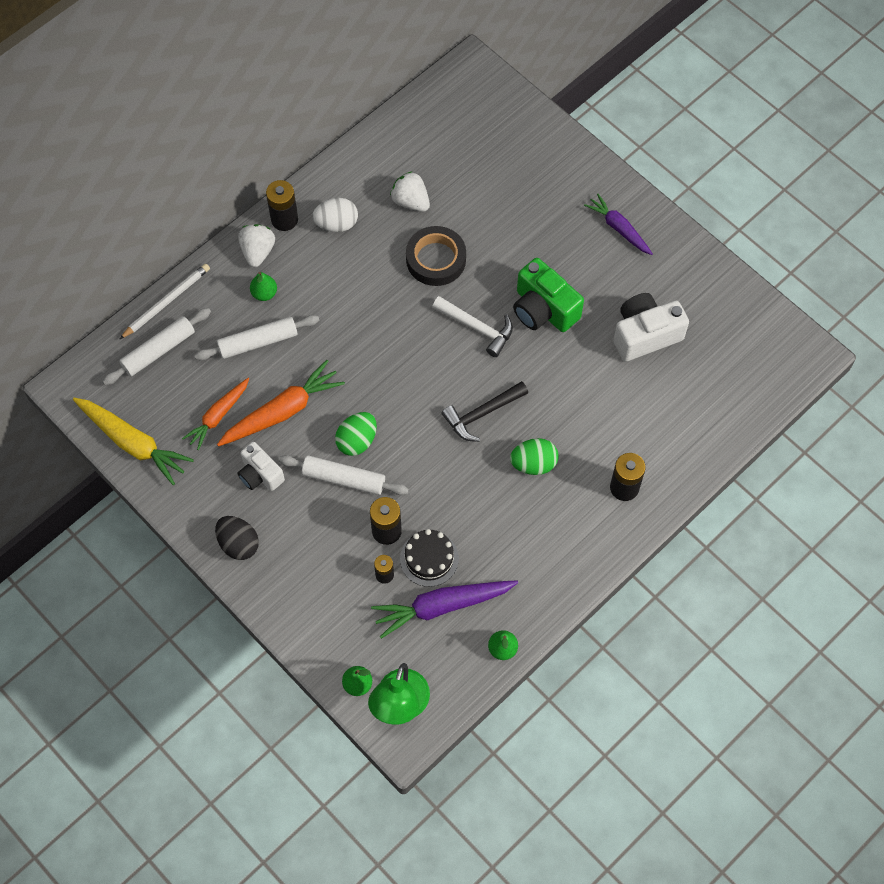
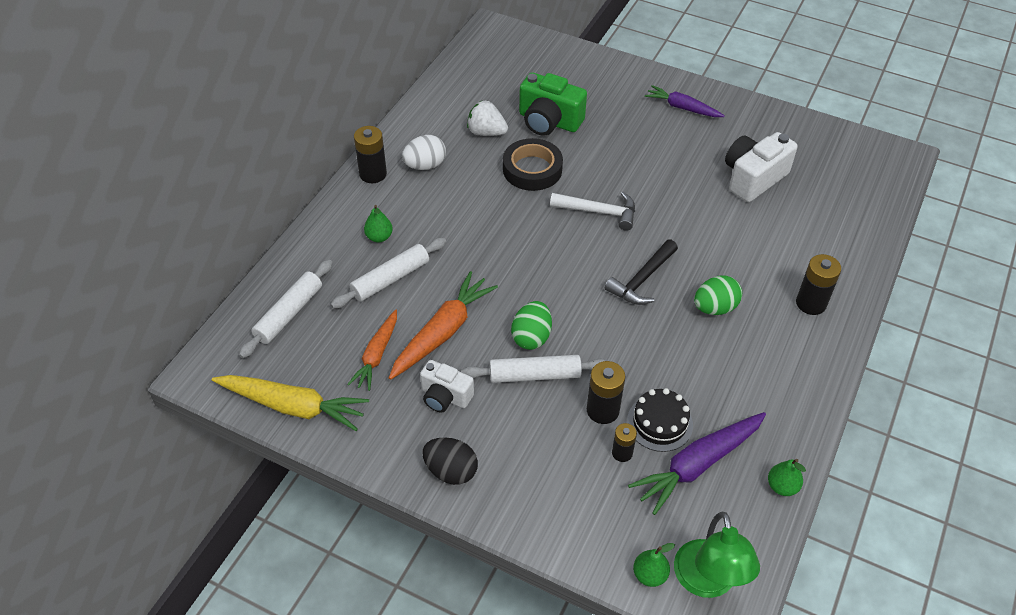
camera: 20 degrees left, 15 degrees down
(166, 302) = (281, 269): white pencil -> none
(258, 252) = (357, 205): white strawberry -> none
(543, 309) = (651, 182): green camera -> green camera (549, 121)

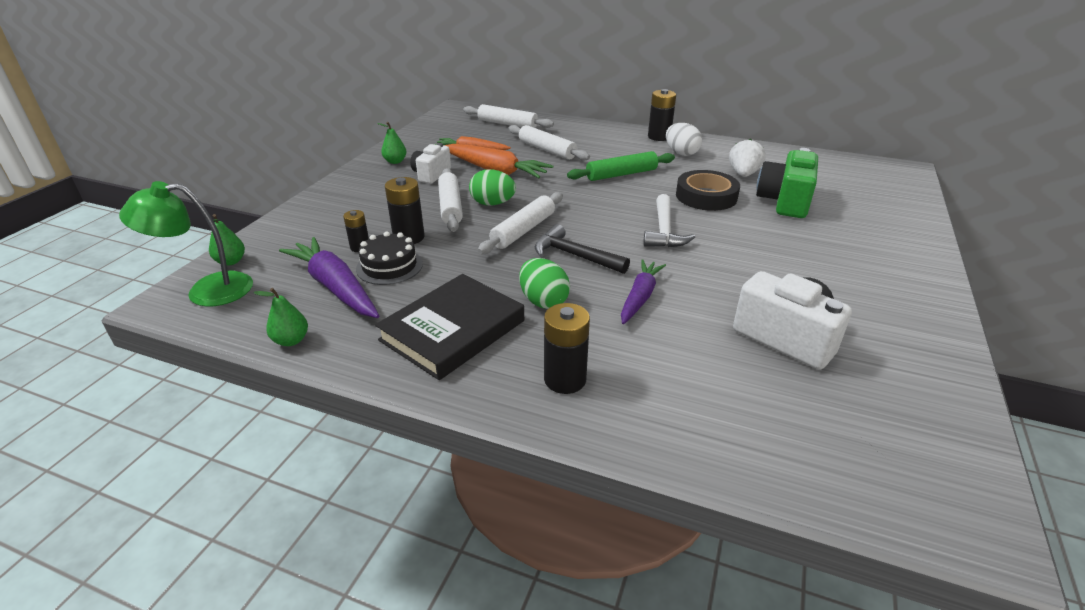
camera: 85 degrees right, 15 degrees down
(293, 406) = (428, 131): yellow carrot -> none
(379, 237) = (590, 143): green pear -> green pear (395, 161)
(451, 471) = (362, 180): black egg -> none
(472, 222) = (621, 174): none -> green rolling pin
(593, 314) = (523, 230): none -> white rolling pin
(682, 108) = (885, 282): purple carrot -> purple carrot (640, 297)
(759, 370) = (453, 330): none -> black book

